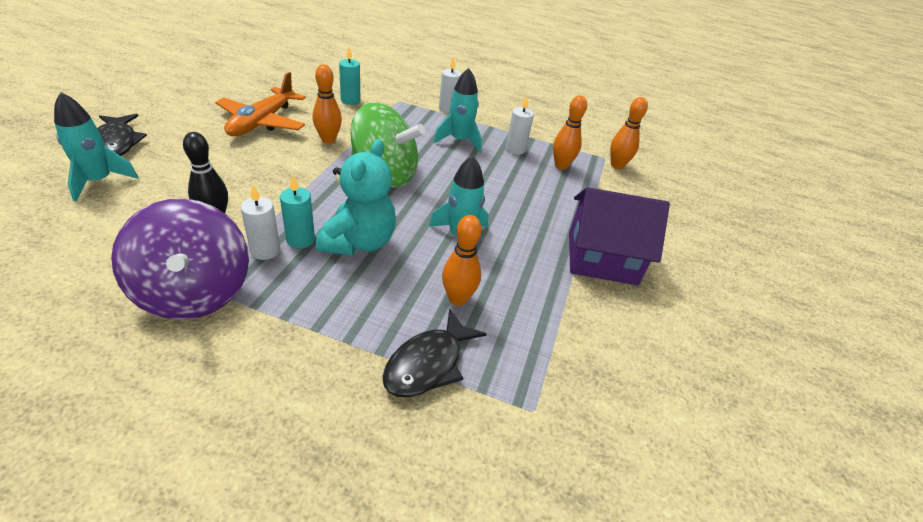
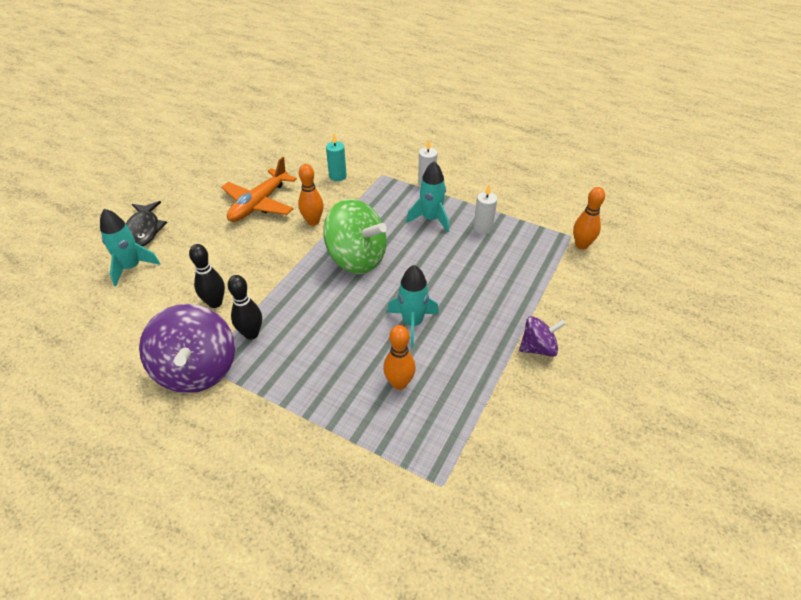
camera: 15 degrees right, 5 degrees up
(265, 250) = (251, 334): white candle -> black bowling pin
(300, 240) = (279, 324): turquoise candle -> none
(359, 242) = (326, 327): turquoise teddy bear -> none
(428, 363) = (365, 440): black fish -> none
(561, 166) = (524, 246): orange bowling pin -> none
(602, 258) = (538, 348): purple house -> purple spinning top

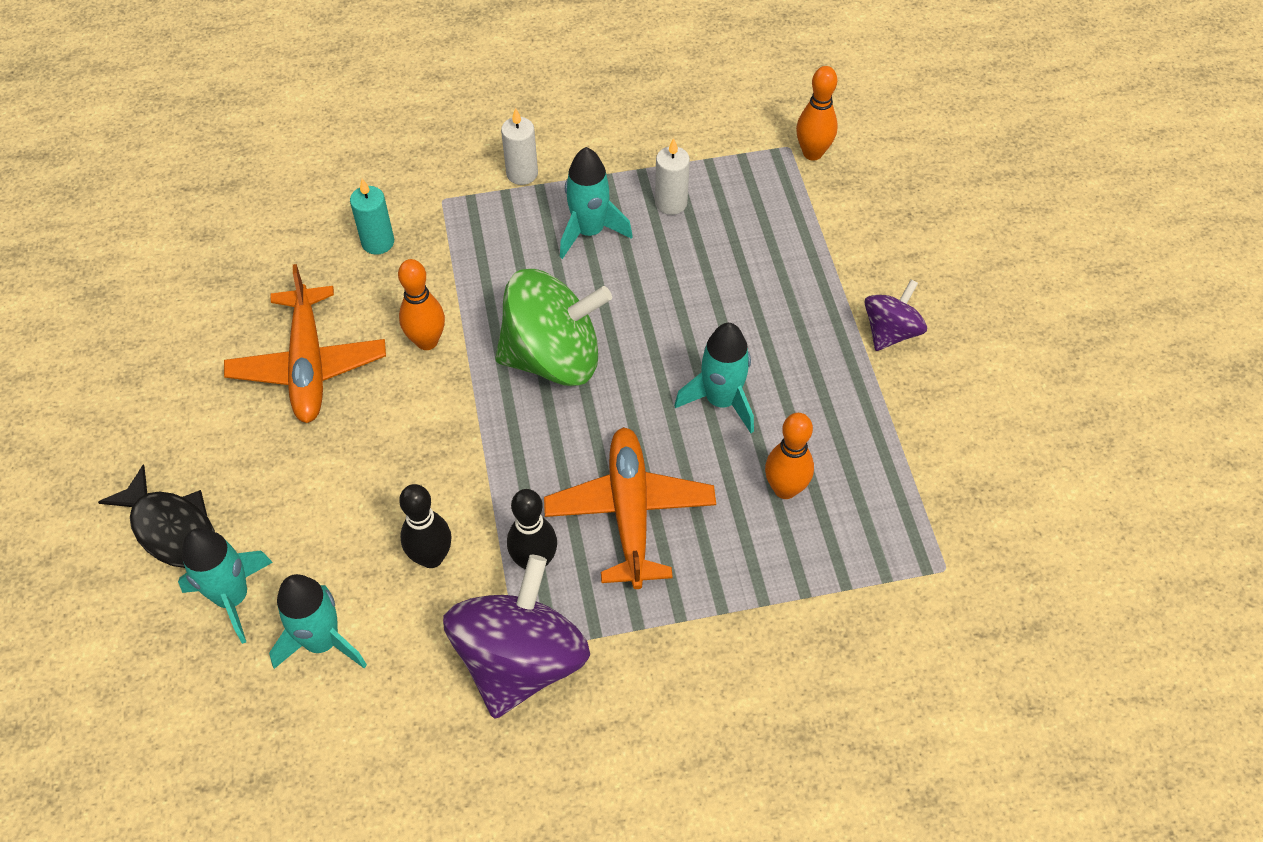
camera: 40 degrees left, 10 degrees up
(139, 305) = (322, 642): none -> turquoise rocket
(197, 369) = (520, 660): purple spinning top -> purple spinning top turned 105 degrees counterclockwise
(315, 342) = (630, 512): none -> orange plane

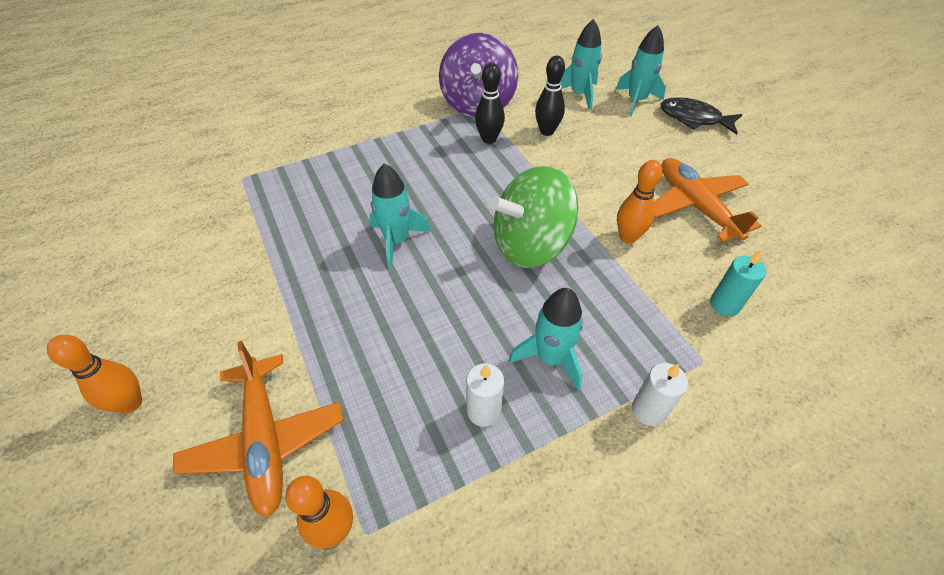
camera: 165 degrees right, 5 degrees down
(630, 512) = (442, 169): orange plane -> orange plane (265, 440)
(785, 489) = (345, 198): orange bowling pin -> orange bowling pin (131, 403)
(890, 332) = (260, 321): purple spinning top -> none

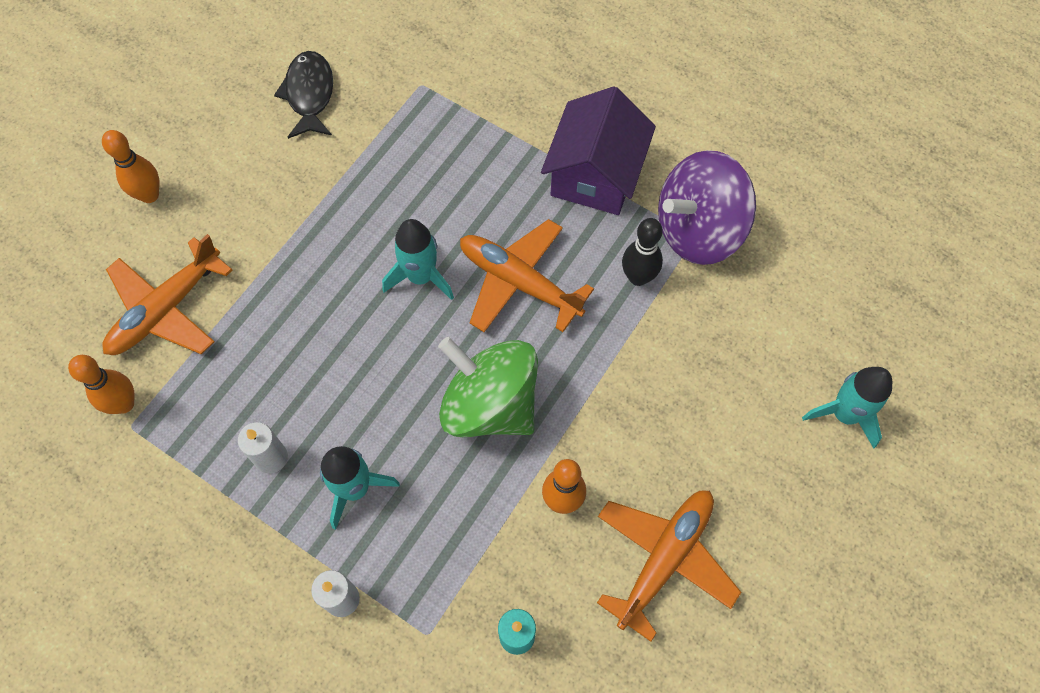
camera: 60 degrees right, 15 degrees up
(400, 128) = (595, 175): none -> purple house
(446, 192) = (519, 282): none -> orange plane
(547, 131) = (698, 333): black bowling pin -> none
(579, 95) = (806, 337): turquoise rocket -> none
(694, 118) = (855, 503): black fish -> black fish (309, 95)

